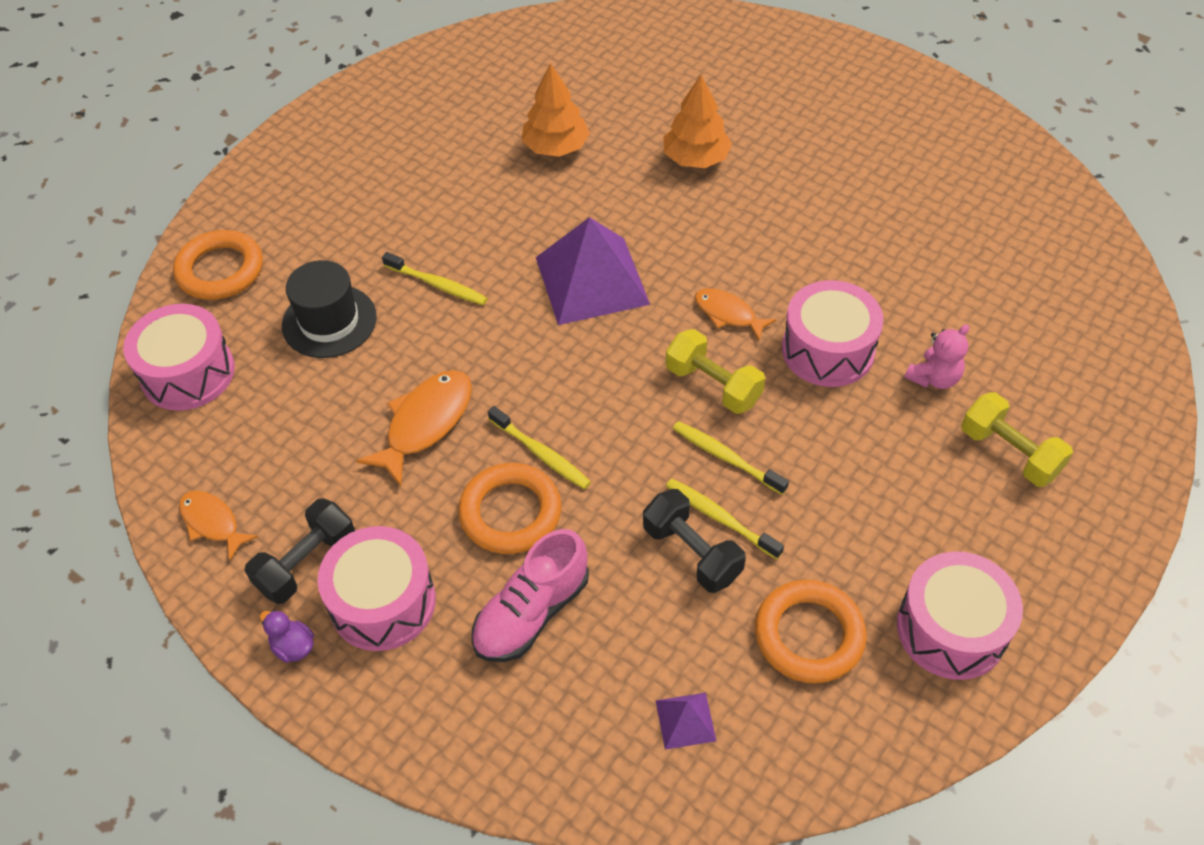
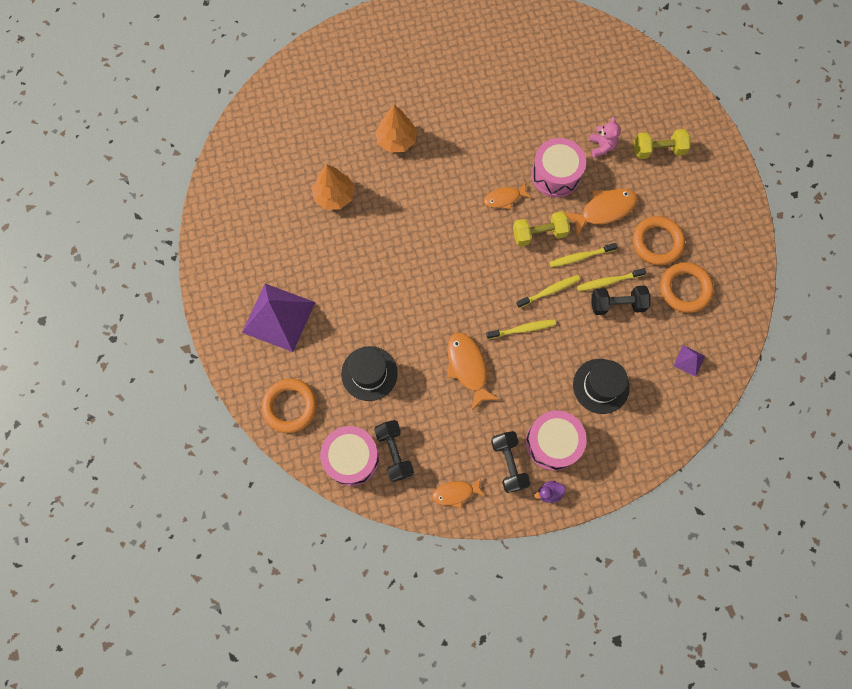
camera: 55 degrees left, 20 degrees up
(229, 415) = (394, 452): none -> black dumbbell
(437, 284) = (385, 310): yellow toothbrush -> yellow toothbrush (549, 291)
(510, 513) = (544, 362): orange ring -> orange ring (657, 242)
(531, 613) = (601, 386): pink shoe -> black hat
(591, 280) = (438, 240): purple pyramid -> purple pyramid (278, 317)
(833, 442) = (604, 210): none -> orange fish
(951, 629) = (717, 237): pink drum -> none

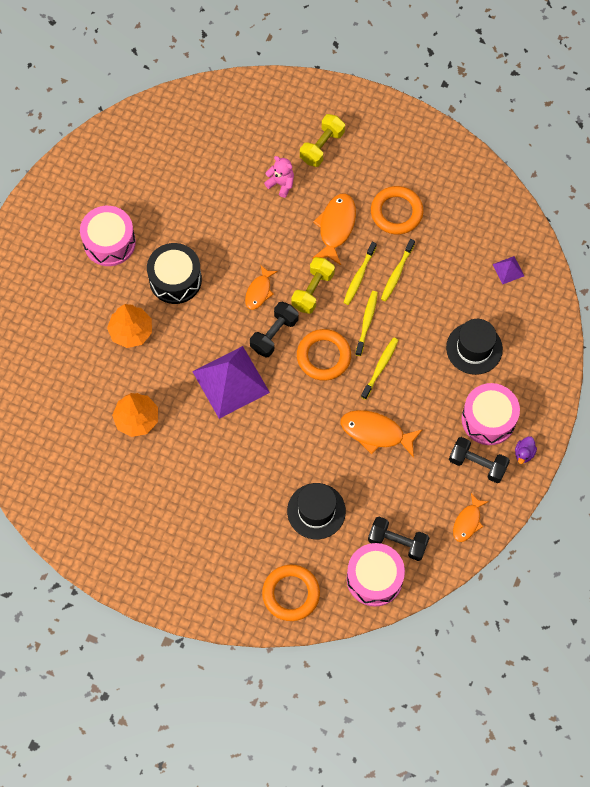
camera: 50 degrees left, 5 degrees down
(278, 317) = (206, 545): purple pyramid -> purple pyramid (231, 382)
(461, 137) = (175, 279): none -> black drum
(555, 174) = (274, 237): pink drum -> pink drum (109, 242)
(617, 304) = (420, 283): black dumbbell -> black dumbbell (274, 334)
(685, 289) = (450, 225): orange ring -> orange ring (323, 356)

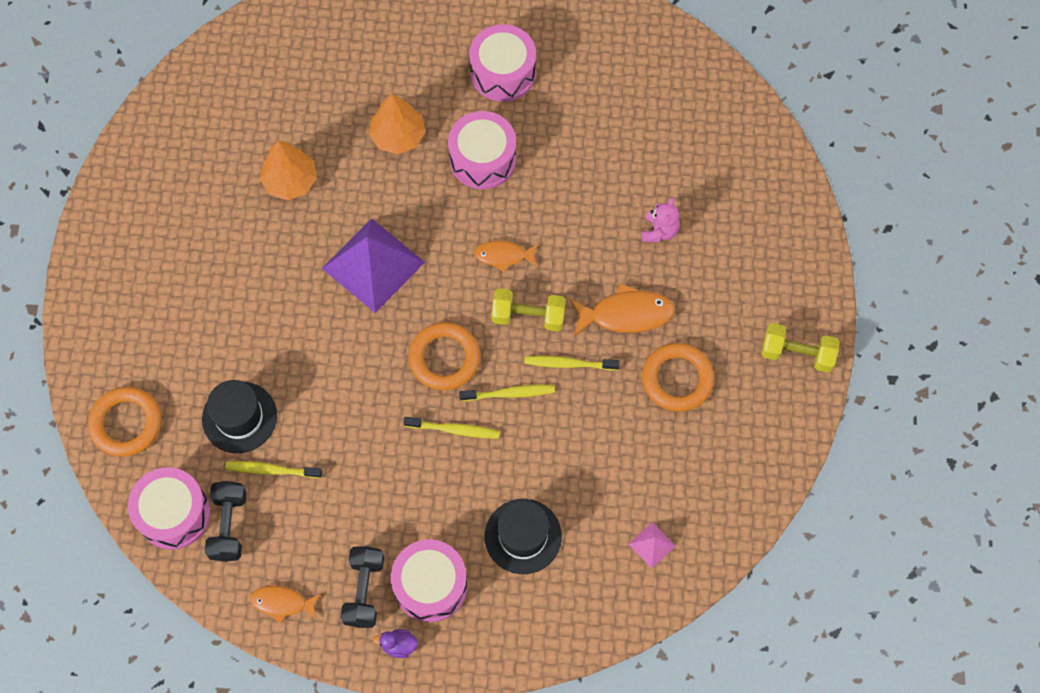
camera: 70 degrees right, 0 degrees up
(175, 279) = (482, 159): black drum -> pink drum
(274, 334) = (452, 292): black dumbbell -> none
(322, 146) = (732, 260): yellow dumbbell -> yellow dumbbell (797, 354)
(376, 432) = (365, 453): orange fish -> none
(397, 273) = (591, 407): yellow toothbrush -> yellow toothbrush (271, 470)
(508, 270) = (652, 545): purple pyramid -> pink pyramid

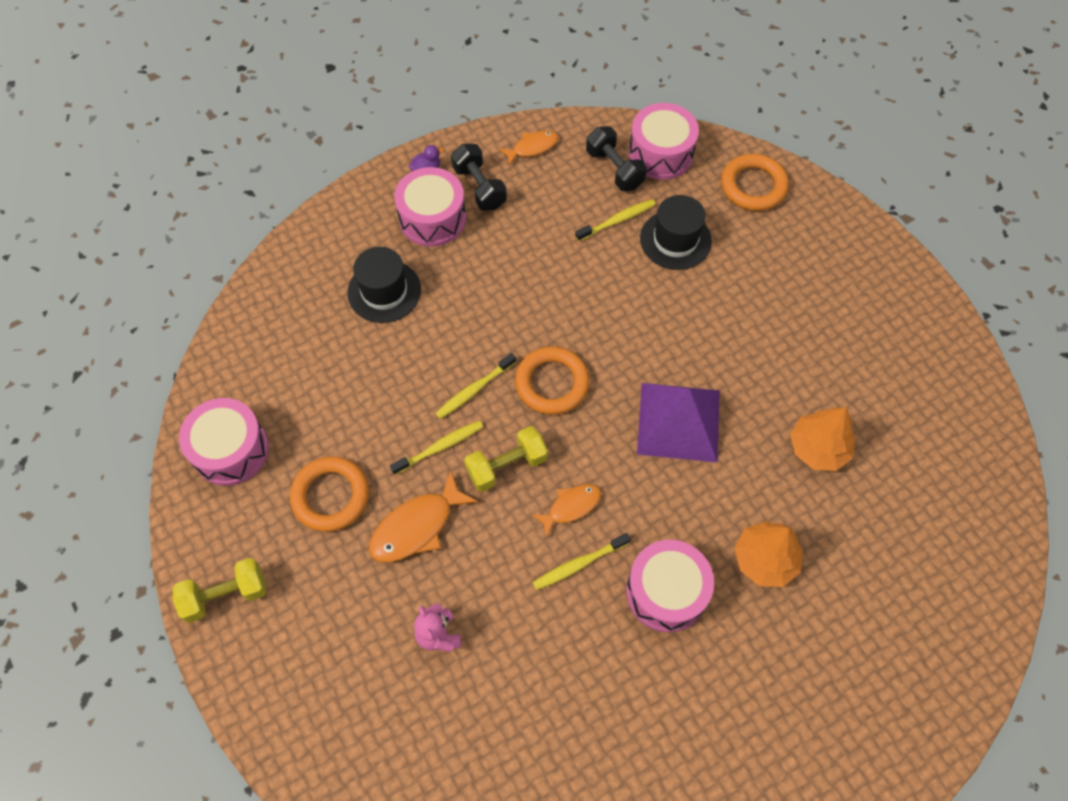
camera: 145 degrees right, 5 degrees down
(454, 429) = (499, 333): yellow toothbrush -> yellow toothbrush (579, 564)
(503, 72) = (724, 707): pink drum -> pink drum (231, 450)
(652, 545) = (272, 347): pink pyramid -> none

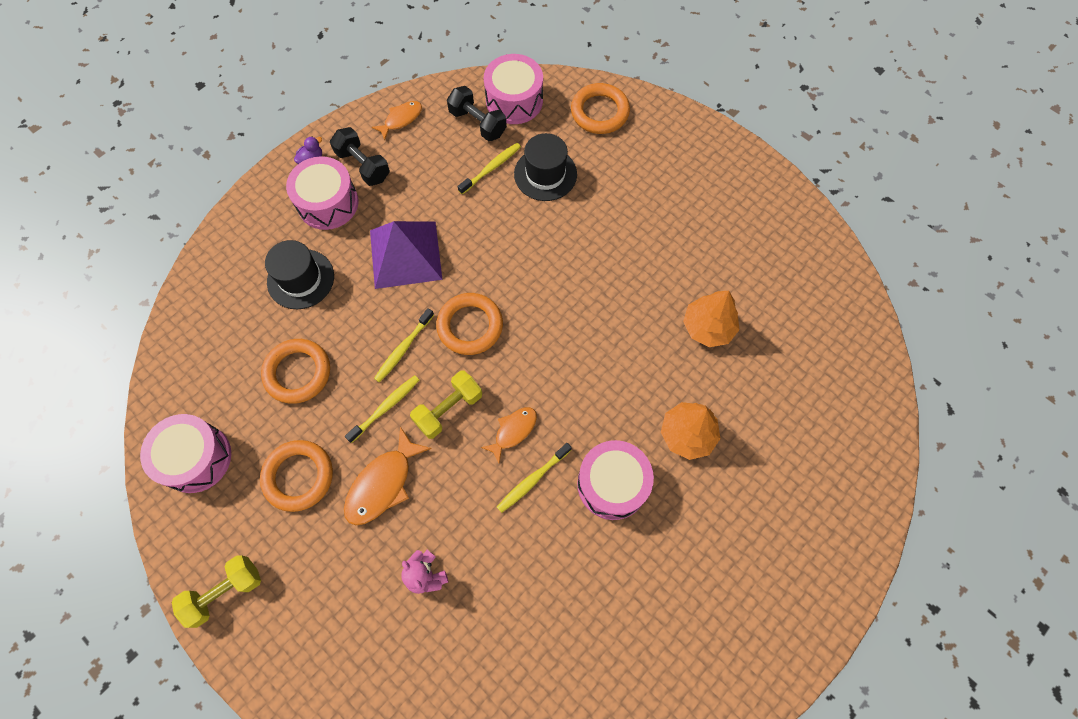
camera: 15 degrees left, 5 degrees up
(357, 388) = (298, 373): none -> orange ring
(678, 421) = (586, 333): purple pyramid -> purple pyramid (405, 254)

